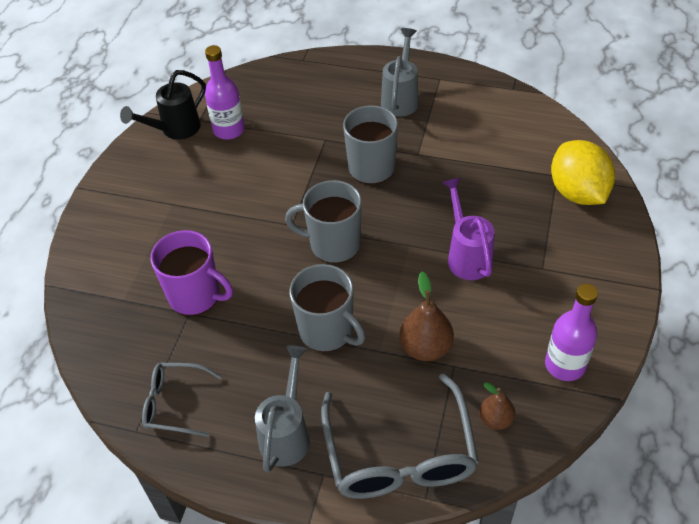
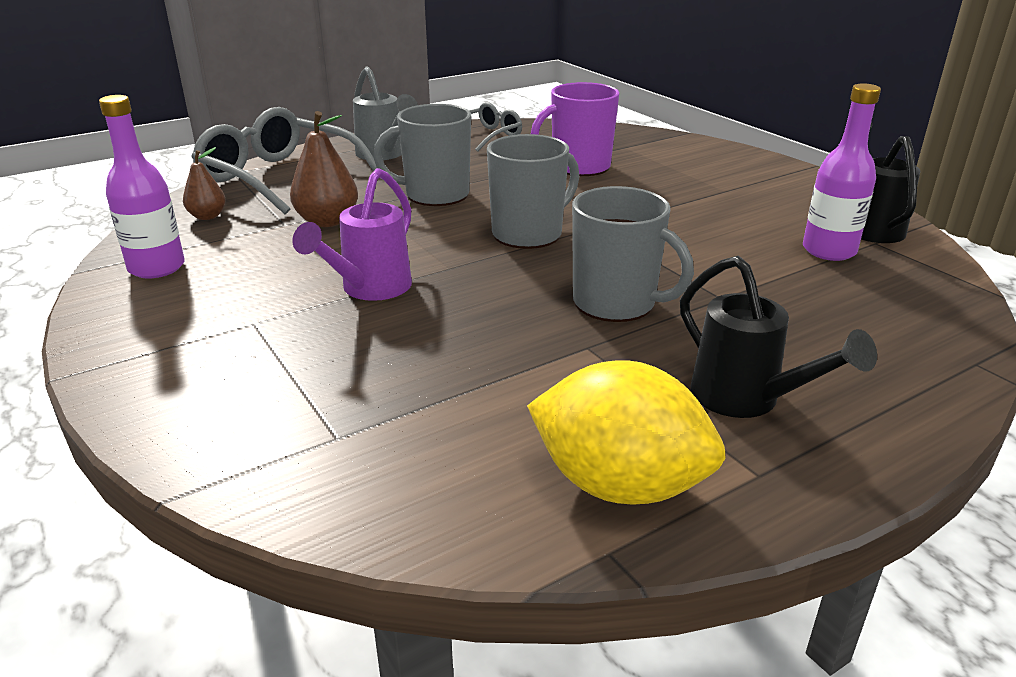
camera: 130 degrees right, 20 degrees down
(401, 98) = (747, 400): grey watering can -> black watering can
(466, 255) = (369, 290): purple watering can -> purple watering can turned 90 degrees clockwise
(577, 192) = (275, 431): yellow lemon -> yellow lemon (619, 485)

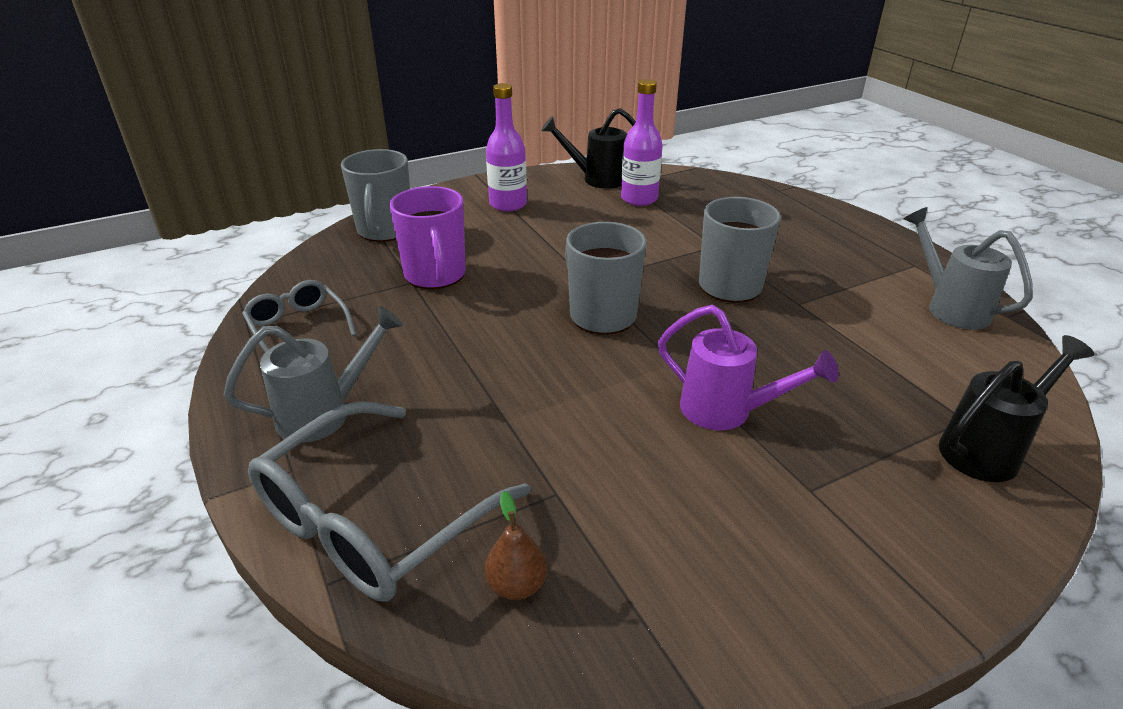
camera: 85 degrees left, 5 degrees up
(156, 268) = (692, 611): purple bottle -> purple bottle (508, 204)
(327, 221) = (553, 453): brown pear -> none
(435, 195) = (488, 369): grey mug -> grey mug (385, 230)
(619, 485) = (949, 307): yellow lemon -> grey watering can
(747, 400) = (844, 257): black watering can -> black watering can (988, 449)

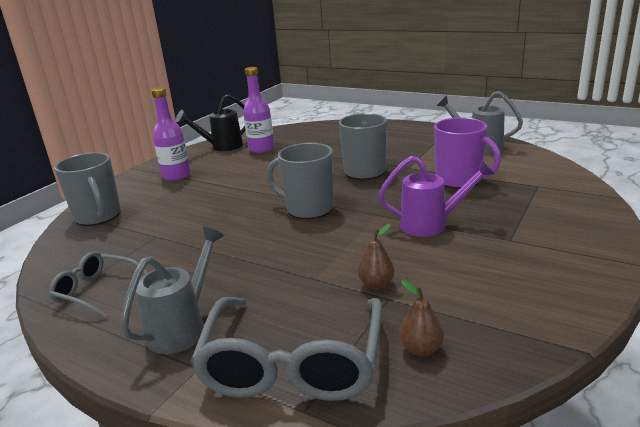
camera: 30 degrees left, 10 degrees down
(435, 275) = (170, 227): purple mug -> purple mug (459, 180)
(564, 465) = (376, 284): none -> brown pear
(988, 449) = (560, 193): black watering can -> none

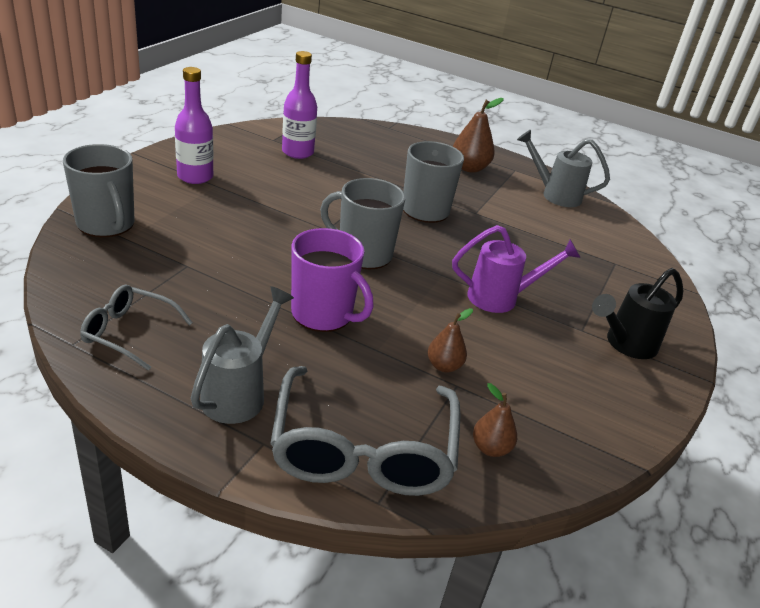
camera: 10 degrees left, 10 degrees up
(222, 147) = (247, 140): black watering can -> black watering can (625, 344)
(403, 139) = (469, 168): none -> brown pear
(459, 180) = (532, 241): purple mug -> purple mug (323, 314)

